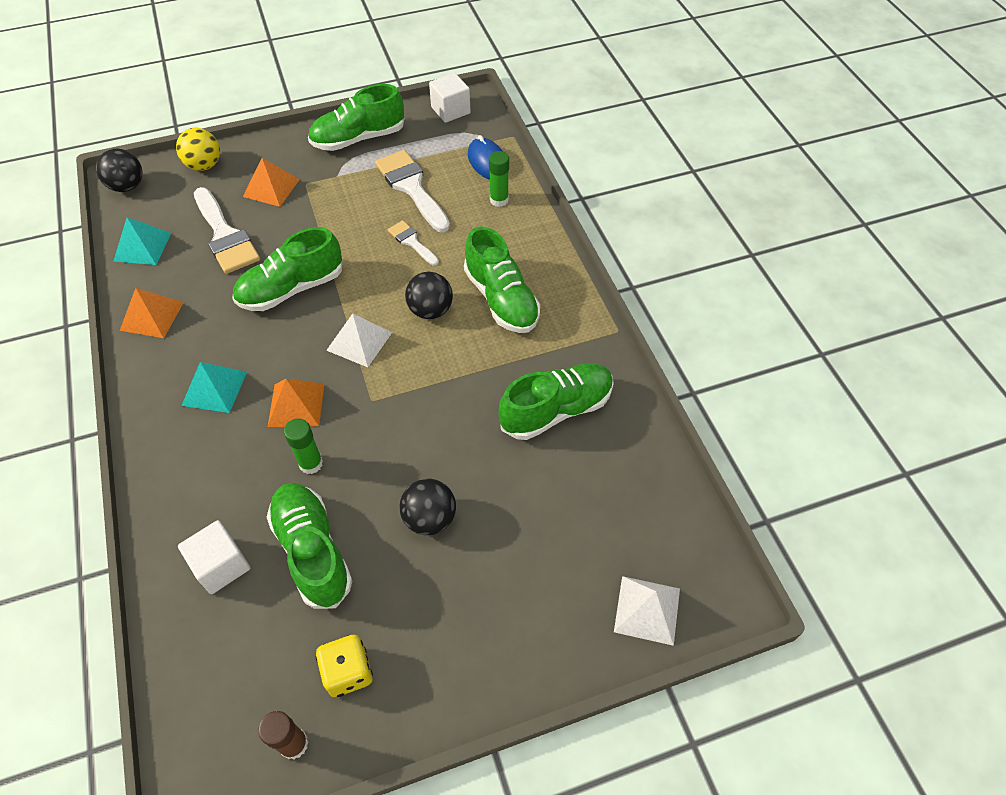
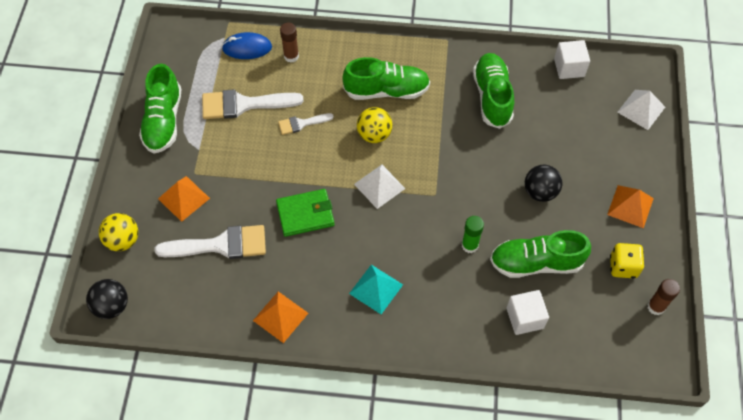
camera: 65 degrees left, 5 degrees up
(142, 247) = (197, 308): turquoise pyramid -> none
(291, 289) = (305, 214): green shoe -> green wallet
(296, 404) = (416, 241): orange pyramid -> orange pyramid (630, 206)
(430, 310) = (374, 134): black ball -> yellow ball
(450, 110) = (171, 49): white cube -> white cube (569, 68)
(499, 200) = (291, 56): green glue stick -> brown glue stick

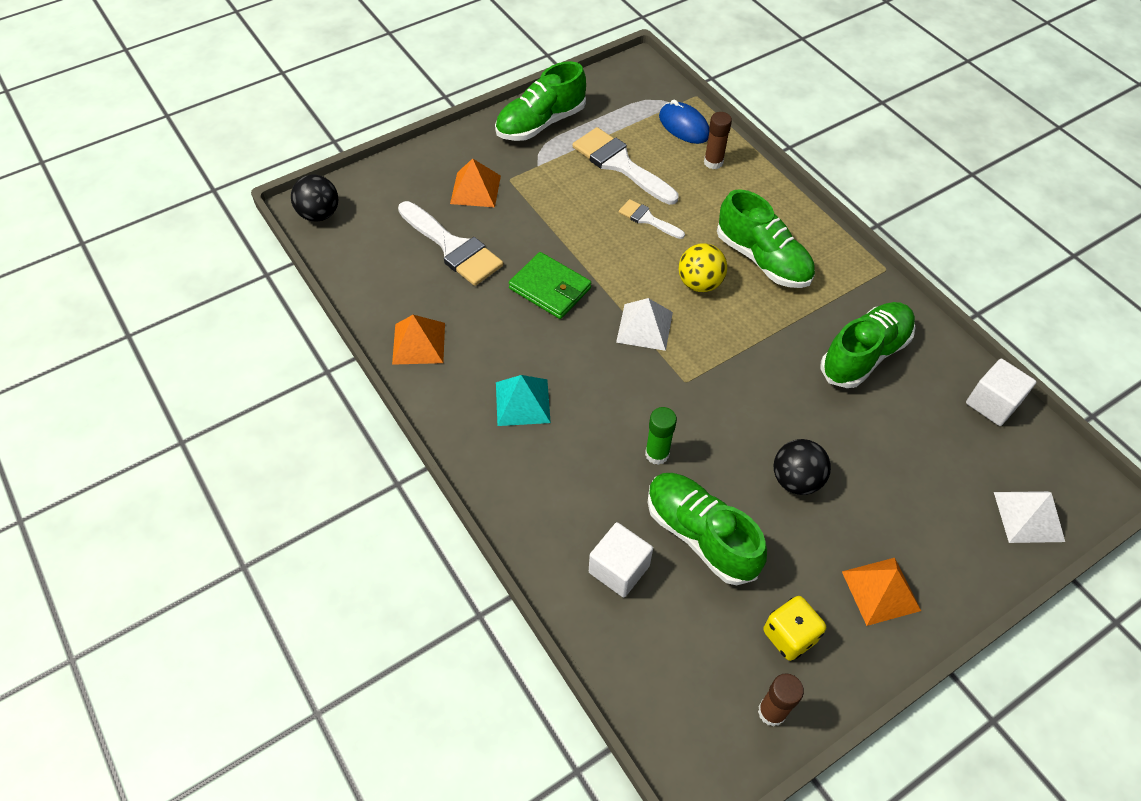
camera: 50 degrees right, 5 degrees down
(123, 240) = (391, 178): yellow ball -> none

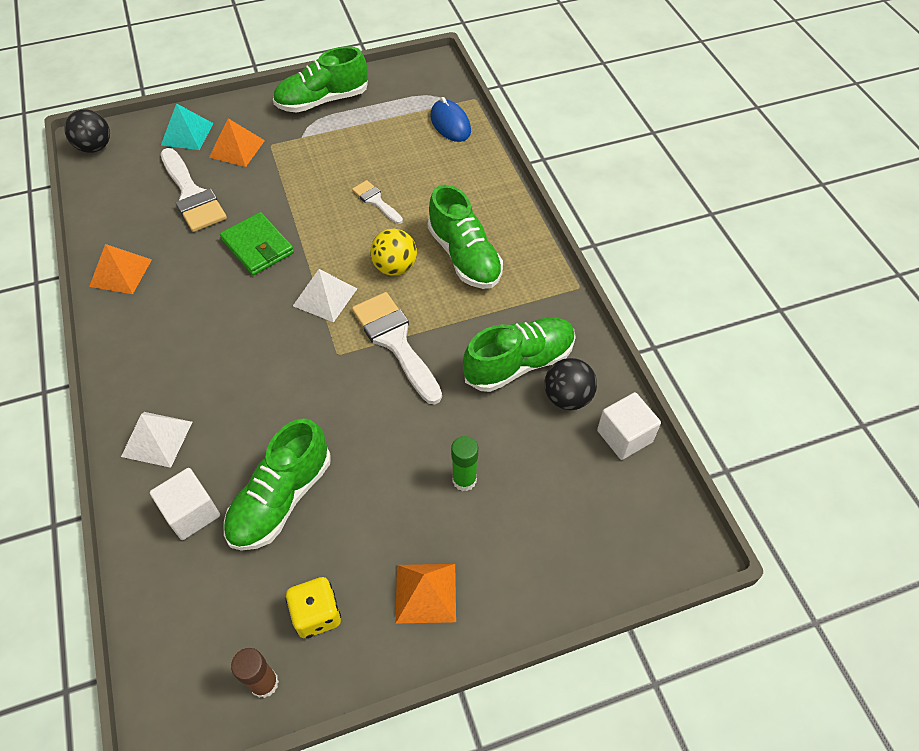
camera: 15 degrees right, 0 degrees up
(522, 402) = (183, 342): turquoise pyramid -> turquoise pyramid (187, 134)
(620, 164) = (375, 148): white brush -> white brush (395, 342)
(657, 454) = (278, 415): green glue stick -> green glue stick (464, 480)
(700, 535) = (281, 499): green shoe -> green shoe turned 120 degrees counterclockwise
(713, 162) = (461, 160): brown glue stick -> none
(796, 480) = (395, 467): black ball -> black ball (567, 397)
(1029, 516) = (609, 555): white pyramid -> white pyramid (157, 439)

